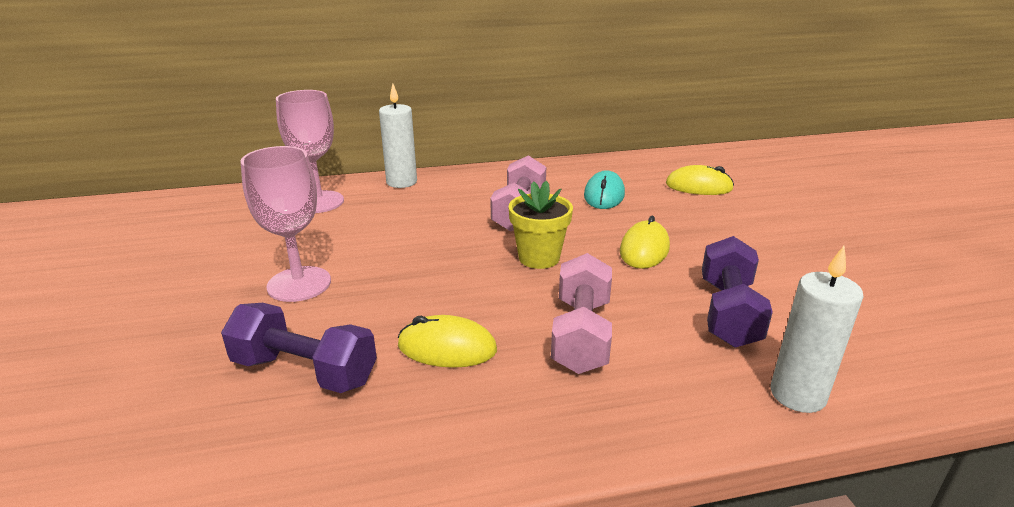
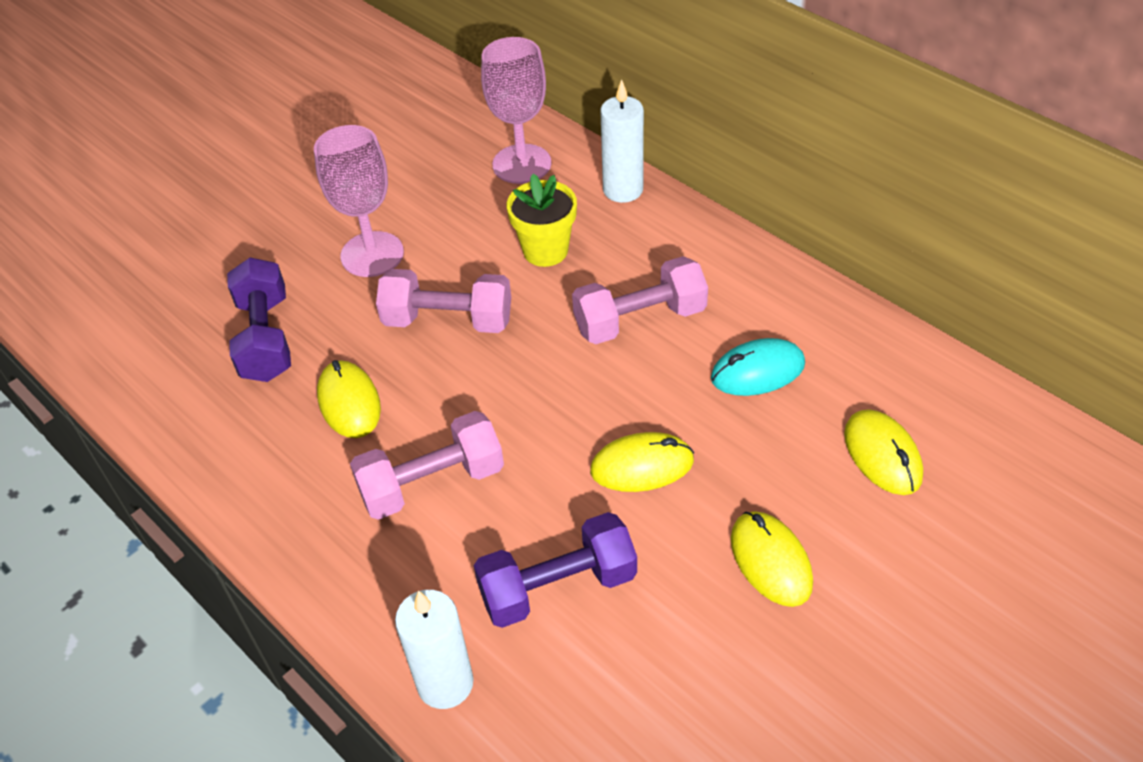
camera: 60 degrees right, 20 degrees up
(422, 274) = (448, 320): none -> pink dumbbell
(539, 258) = (548, 387): yellow flower pot -> yellow flower pot (545, 250)
(754, 237) = (770, 561): none -> yellow mouse

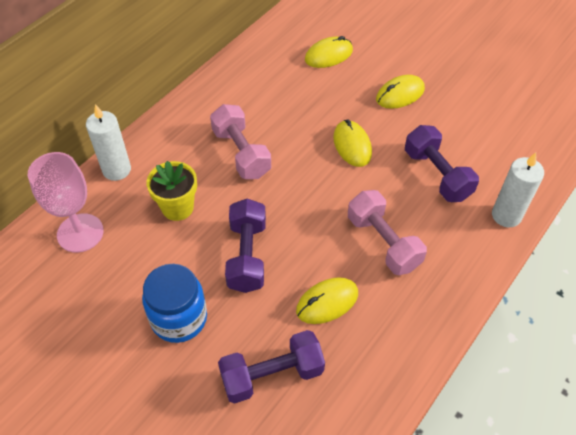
camera: 100 degrees left, 5 degrees up
(372, 254) = (179, 318): pink goblet -> blue jar
(448, 320) = (247, 255): pink dumbbell -> purple dumbbell
(757, 371) = (278, 100): turquoise mouse -> none

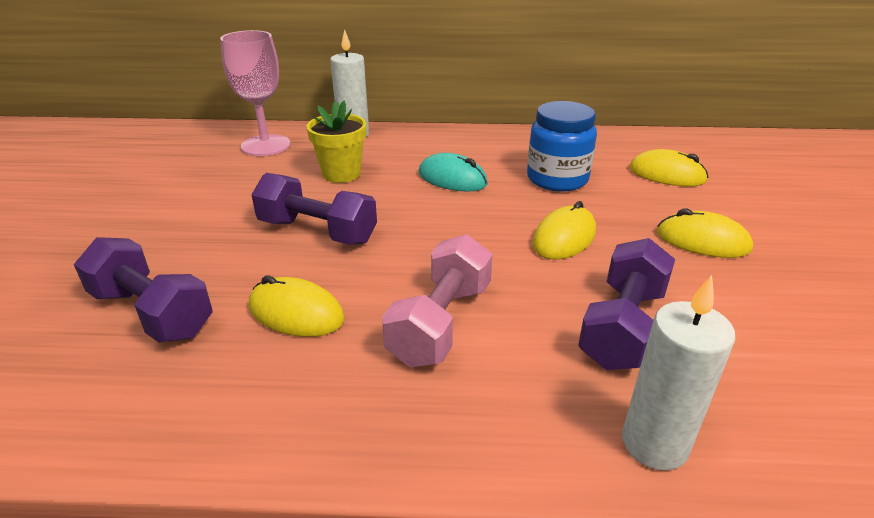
camera: 55 degrees right, 20 degrees down
(179, 318) = (200, 224): blue jar -> blue jar (557, 179)
(241, 153) = (452, 179): pink dumbbell -> turquoise mouse
(247, 255) = (317, 231): purple dumbbell -> purple dumbbell turned 60 degrees clockwise

